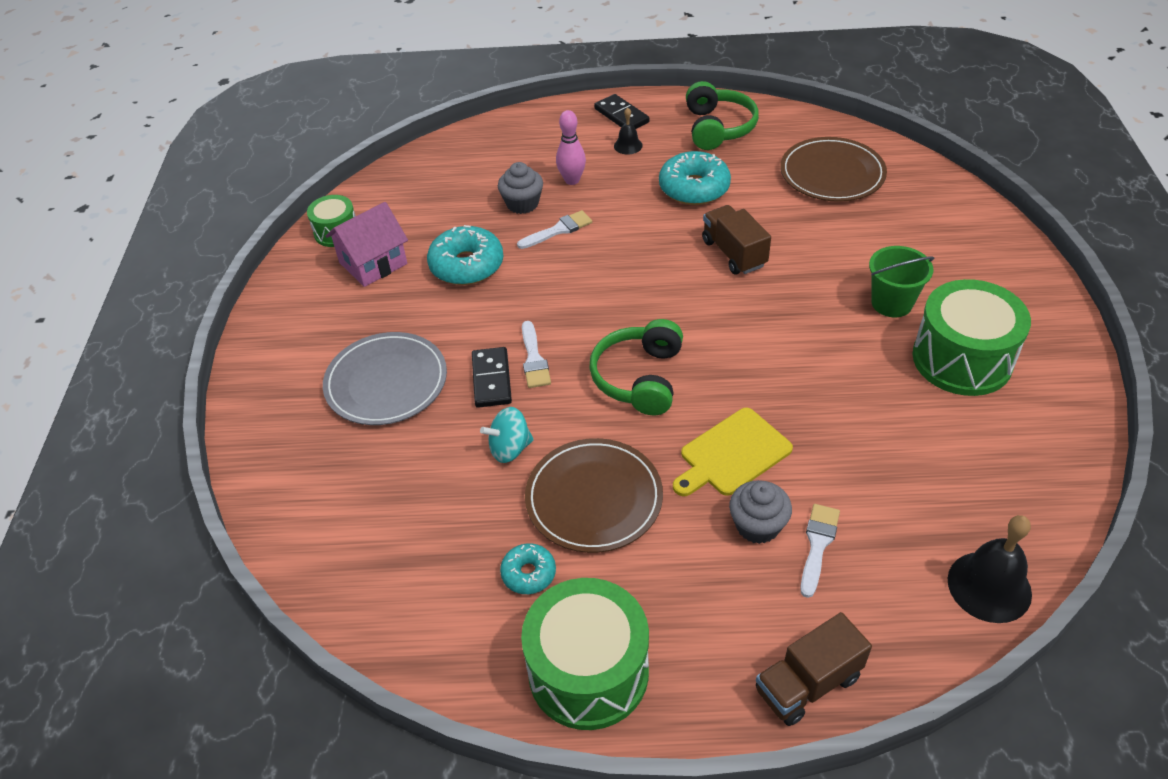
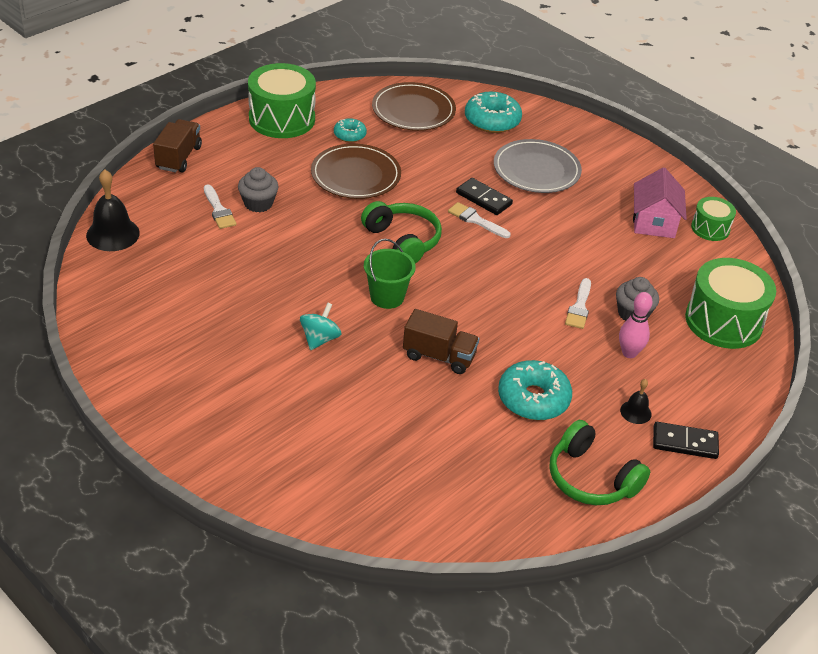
camera: 130 degrees right, 5 degrees down
(467, 265) = (598, 251): turquoise donut -> turquoise donut (492, 120)
(510, 448) = (427, 174): turquoise spinning top -> turquoise spinning top (320, 339)
(732, 454) = (305, 229): yellow cutting board -> none
(832, 173) = (441, 481): brown plate -> brown plate (413, 110)
(891, 303) = (289, 376): green bucket -> green bucket (387, 297)
(962, 359) = (208, 358): green drum -> green drum (723, 321)

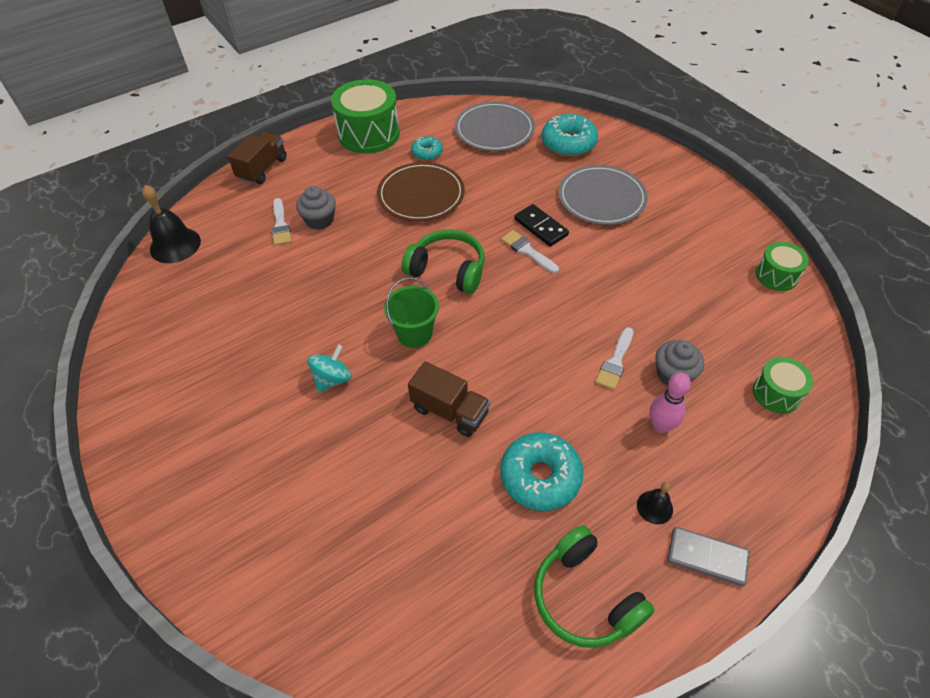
camera: 15 degrees right, 10 degrees up
(403, 241) = (447, 270): green headphones -> green headphones turned 45 degrees counterclockwise
(413, 110) = (494, 130): brown plate -> grey plate
(654, 222) = (715, 265): pink house -> none
(685, 442) = (707, 557): black domino -> grey domino
(723, 321) = (776, 393): green drum -> green drum, size x0.54

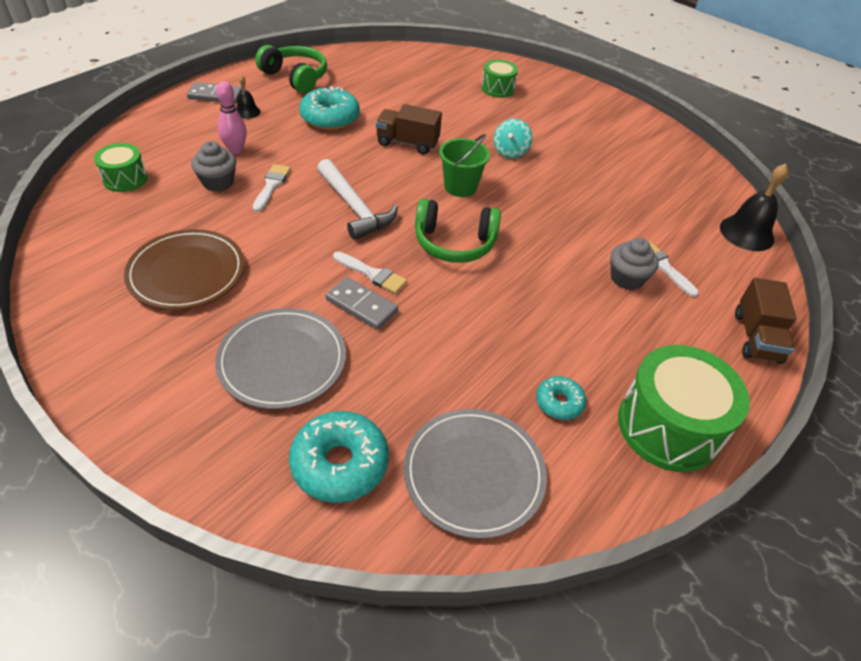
camera: 160 degrees right, 5 degrees down
(421, 195) = (529, 329): brown plate -> brown plate (187, 272)
(531, 321) = (354, 208): none -> white hammer
(541, 227) = (361, 305): black domino -> grey domino
(776, 275) = (70, 283): green drum -> green drum (497, 89)

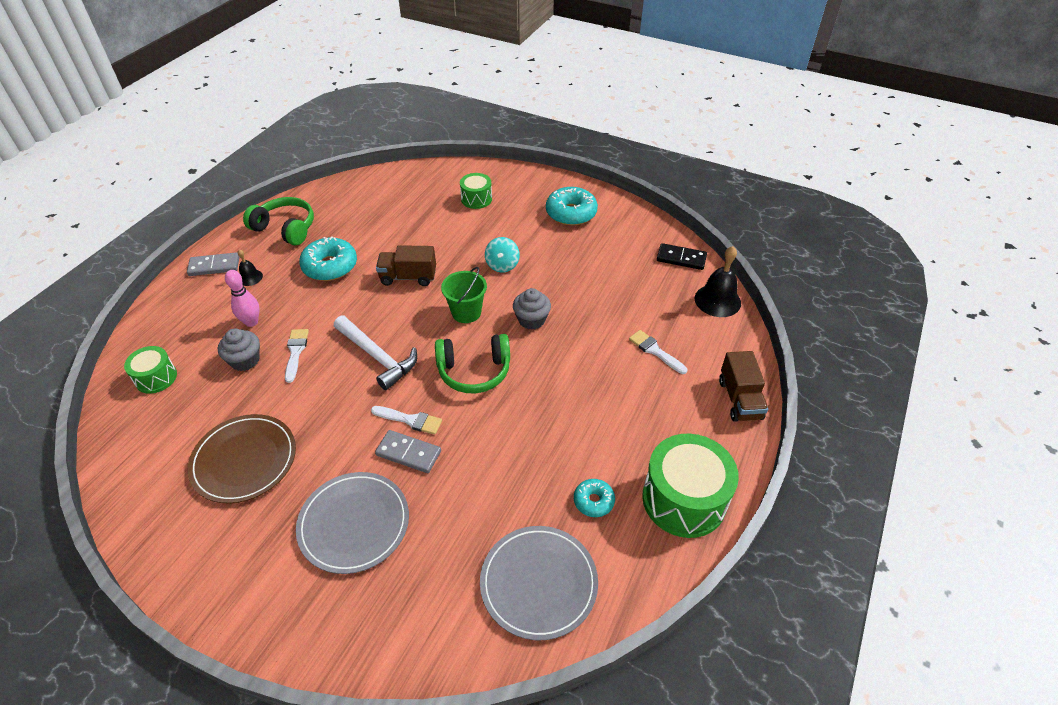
camera: 10 degrees left, 0 degrees up
(340, 464) = (428, 604): turquoise donut -> turquoise donut (571, 213)
(627, 278) = (626, 370): grey cupcake -> grey cupcake (531, 320)
(711, 184) = (681, 258): none -> black domino

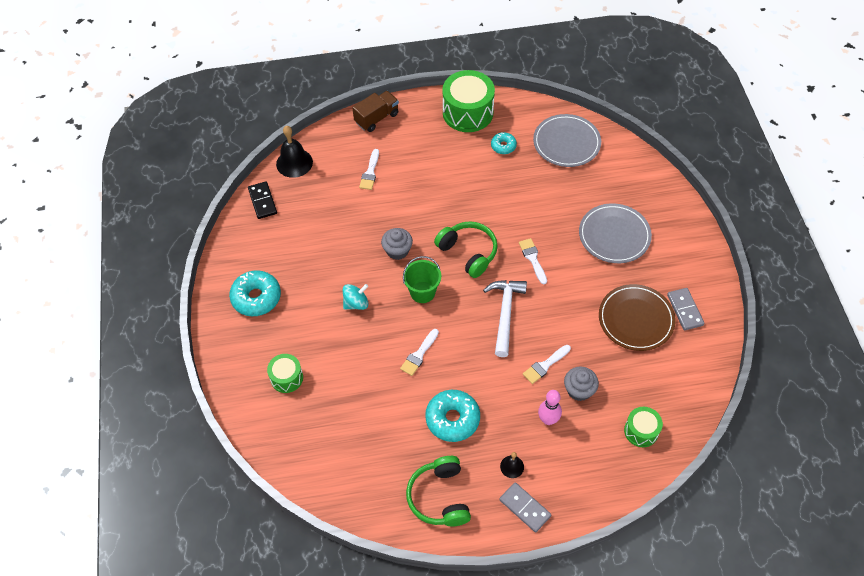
camera: 125 degrees left, 10 degrees up
(408, 277) = (419, 354): brown truck -> white brush
(408, 453) = (553, 243): grey domino -> grey domino (685, 310)

